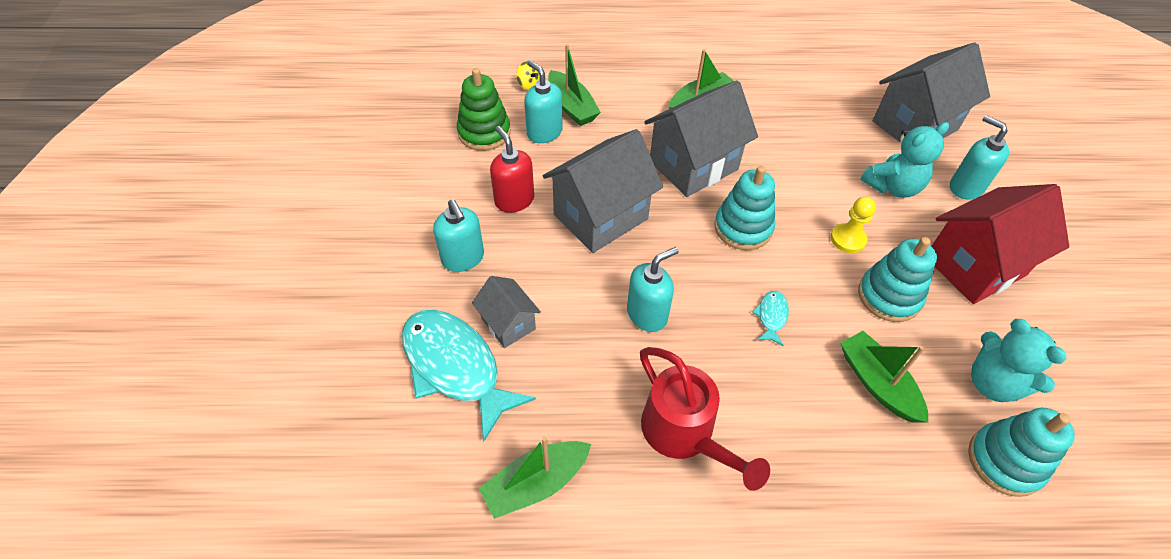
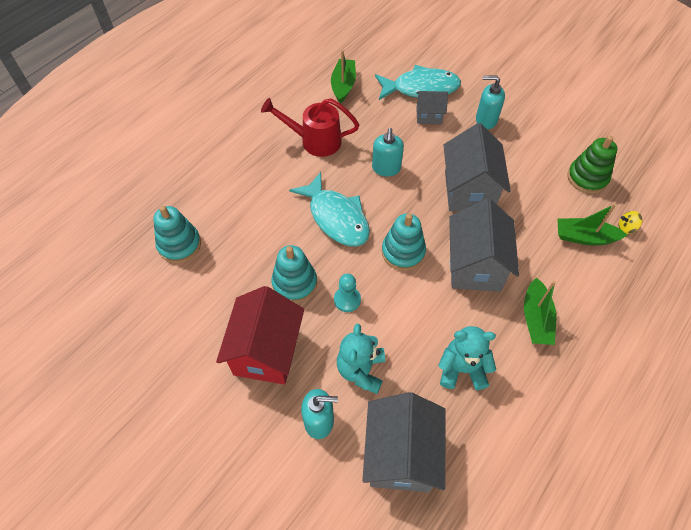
camera: 130 degrees right, 5 degrees up
(514, 200) = (513, 161): red soap dispenser -> none
(544, 132) = (566, 207): turquoise soap dispenser -> none
(771, 316) = (336, 217): turquoise fish -> turquoise fish, size x2.36
(848, 239) = (347, 300): yellow pawn -> turquoise pawn
(877, 383) = (261, 230): green boat -> none
(992, 383) = (208, 280): turquoise teddy bear -> turquoise teddy bear (462, 369)

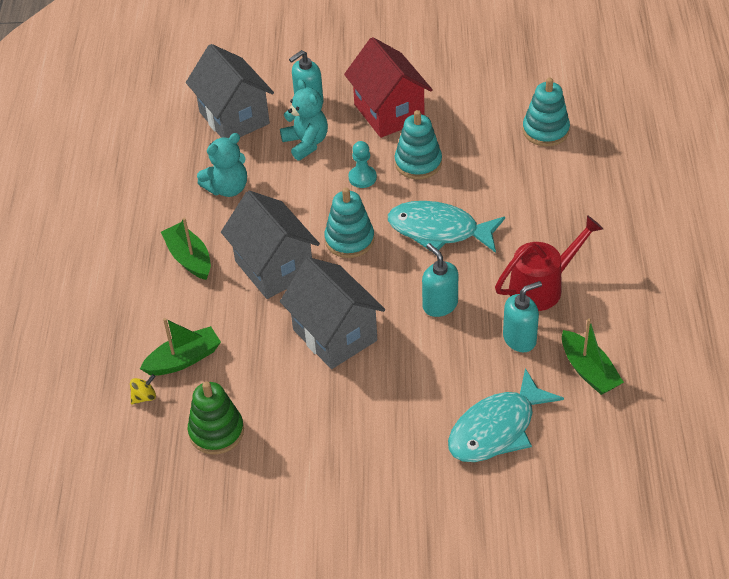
camera: 145 degrees right, 10 degrees down
(429, 116) = (453, 396): grey house -> none
(485, 120) = (383, 434): turquoise soap dispenser -> turquoise soap dispenser (520, 339)

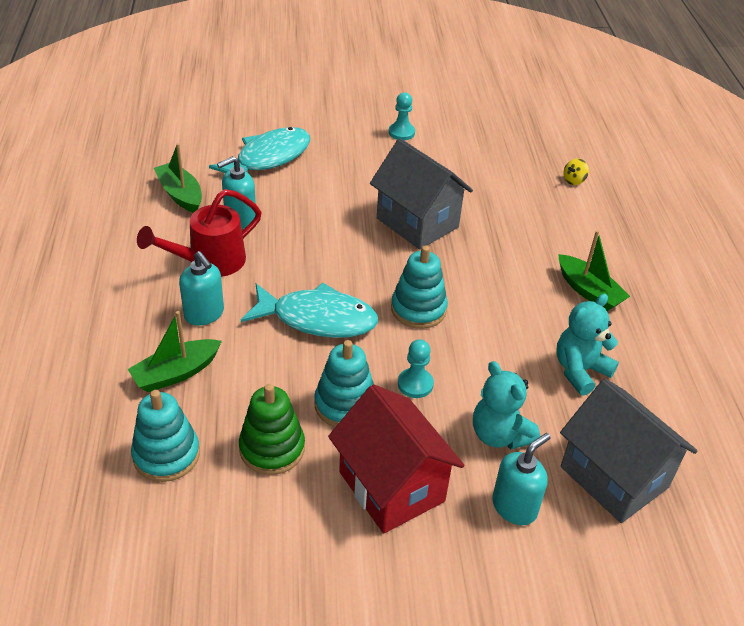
camera: 170 degrees right, 5 degrees down
(183, 359) = (552, 206): green boat -> green boat (176, 373)
(216, 432) = (502, 159): green stacking toy -> green stacking toy (272, 448)
(274, 268) = (494, 281): grey house -> none
(331, 477) = (401, 133): none -> turquoise pawn
(440, 305) = (316, 246): turquoise soap dispenser -> turquoise soap dispenser (204, 314)

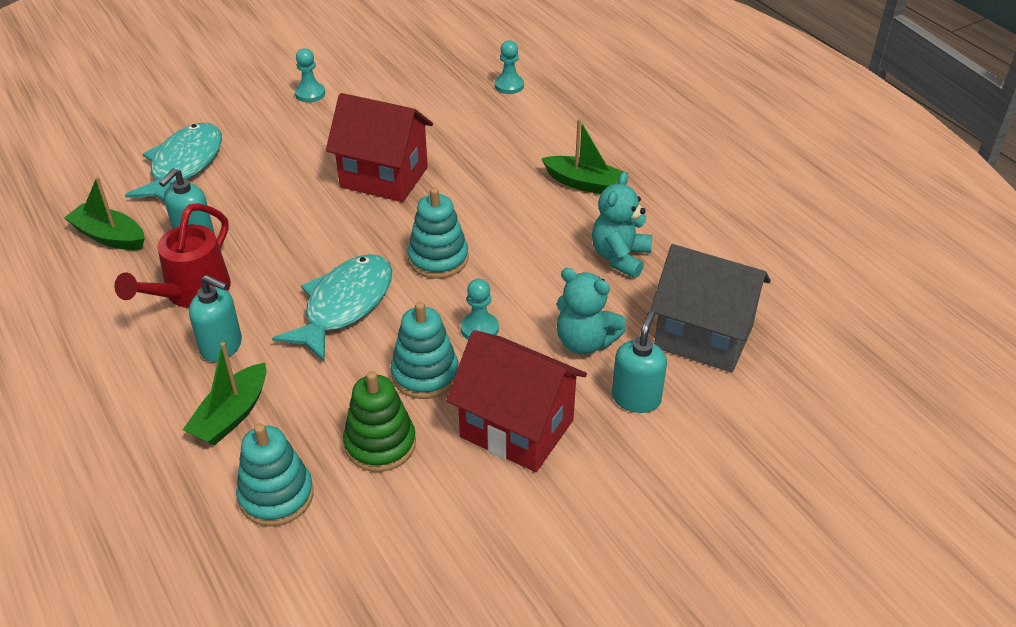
camera: 25 degrees left, 0 degrees up
(318, 319) = (344, 305): turquoise fish -> turquoise fish turned 45 degrees counterclockwise
(417, 223) = (384, 177): grey house -> red house
(574, 180) = (509, 85): yellow spinning top -> turquoise pawn

